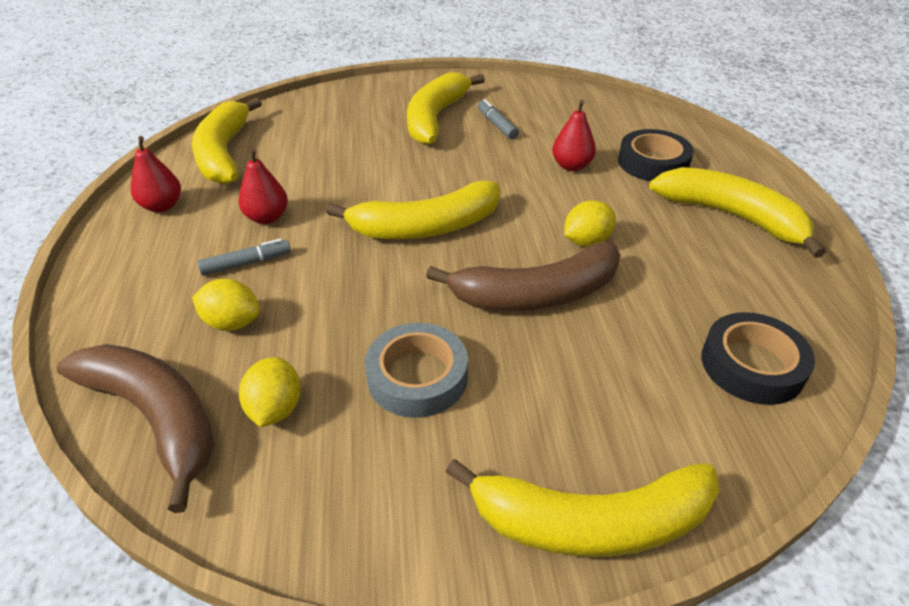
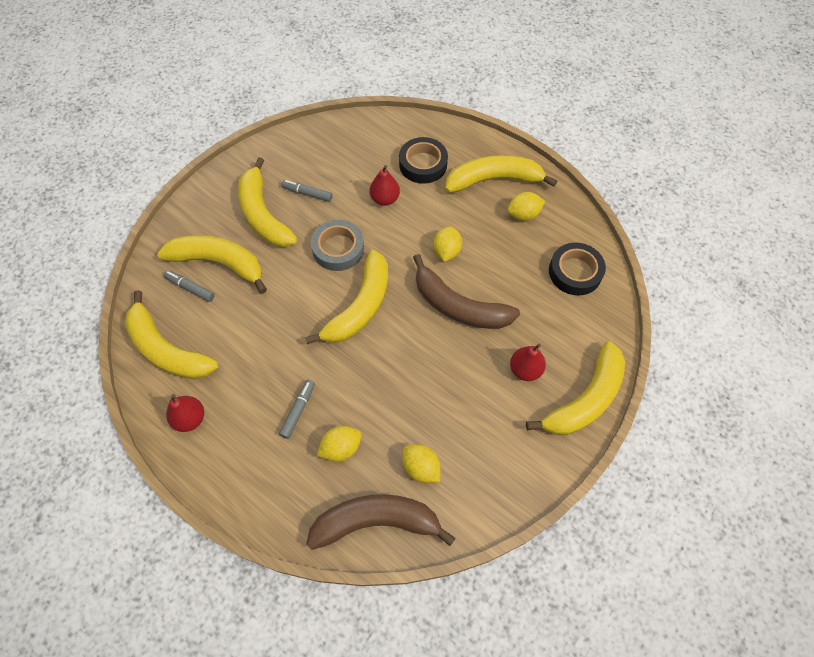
camera: 45 degrees left, 20 degrees up
(267, 218) = (266, 373): red pear -> red pear (525, 370)
(304, 129) = (190, 288): none -> grey marker
(350, 127) = (219, 263): none -> yellow banana
(417, 377) = (459, 397): grey tape -> grey tape (338, 249)
(536, 294) = (458, 306): brown banana -> brown banana turned 90 degrees clockwise
(737, 266) = (523, 215): none -> yellow lemon

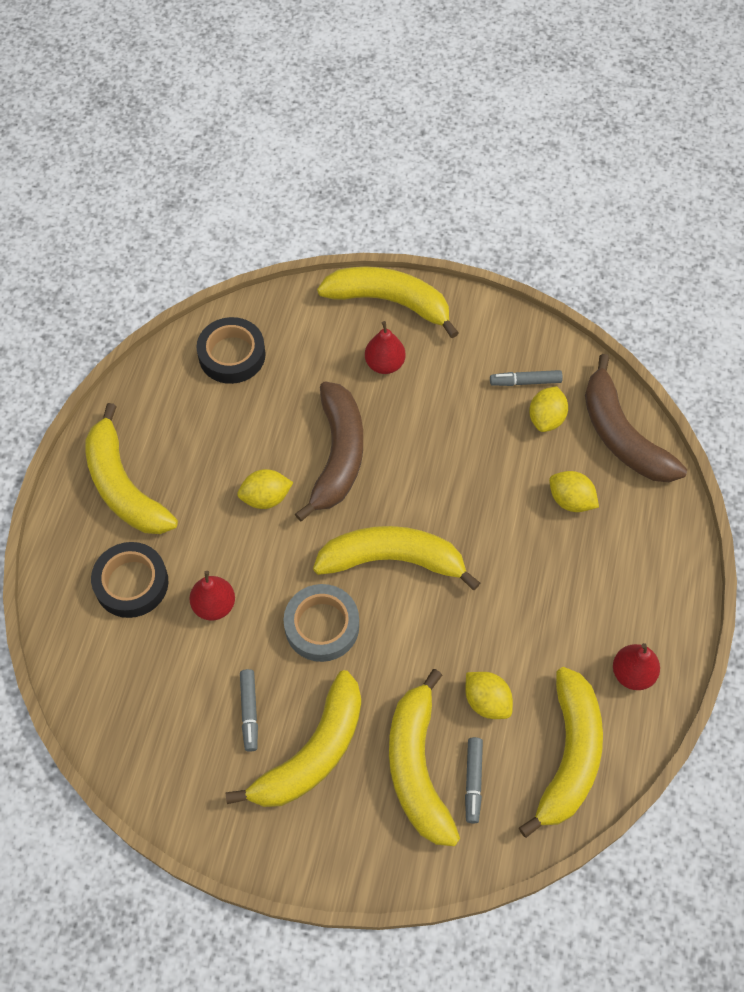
camera: 115 degrees left, 0 degrees up
(298, 410) = (556, 563): grey marker -> grey marker (525, 382)
(523, 215) = (168, 433): yellow lemon -> yellow lemon (487, 701)

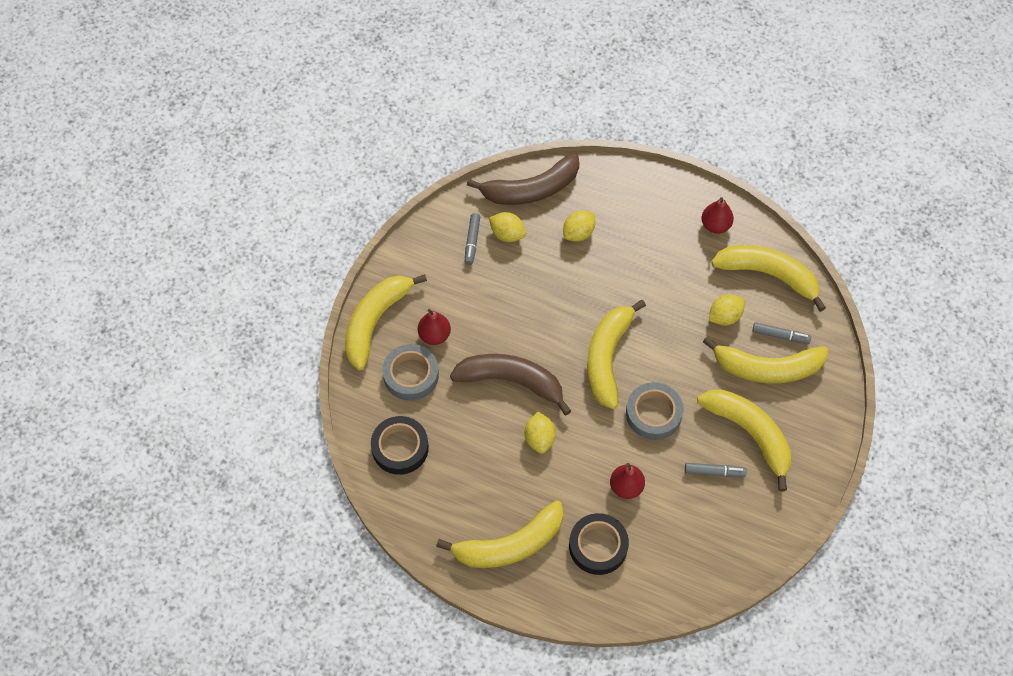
camera: 80 degrees left, 0 degrees up
(327, 349) = (411, 375): none -> grey tape

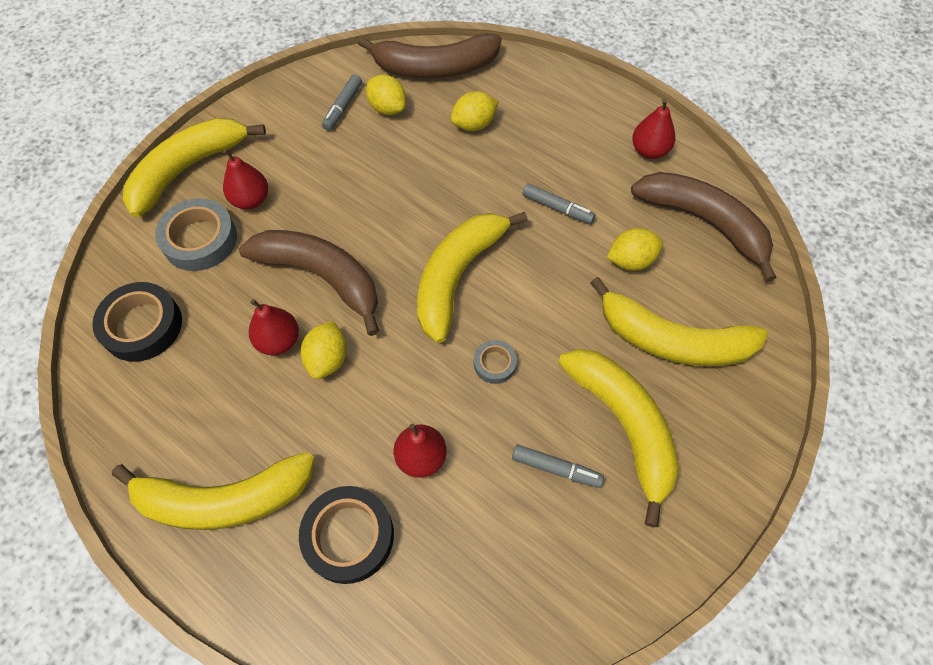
camera: 15 degrees right, 0 degrees up
(500, 434) = (279, 341): none -> red pear
(653, 414) = (495, 364): grey tape -> grey tape, size x0.53
(768, 275) = (704, 223): yellow banana -> brown banana
(780, 336) = (701, 302): grey marker -> grey marker (557, 208)

